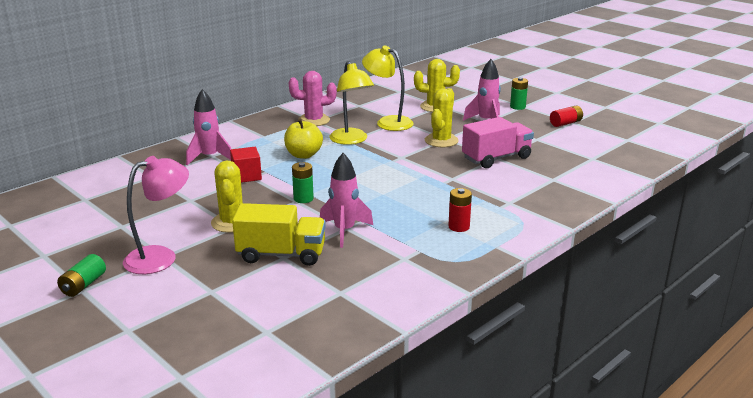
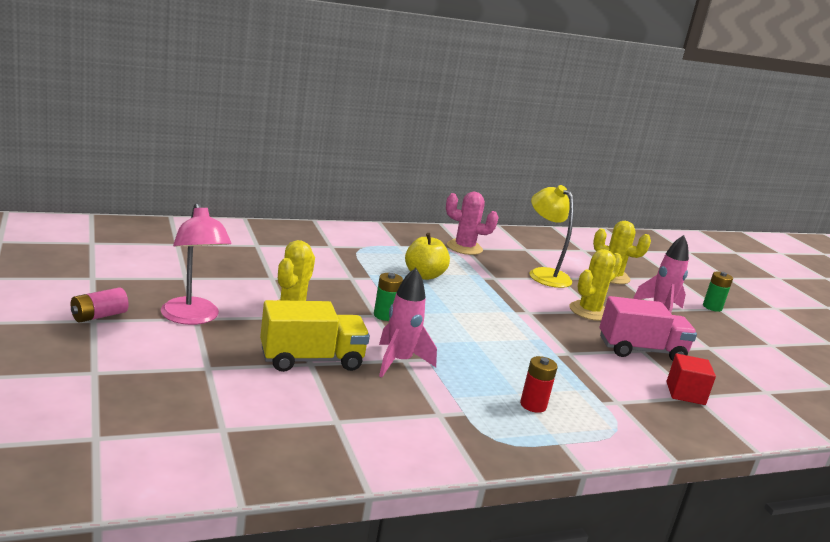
camera: 20 degrees right, 5 degrees down
(83, 285) = (99, 316): green battery -> pink battery
(160, 257) = (192, 318): pink lamp -> pink lamp turned 75 degrees clockwise
(209, 157) = (327, 247): pink rocket -> none
(246, 176) = (347, 275): red cube -> red cube (685, 393)
(281, 254) = (311, 360): yellow truck -> yellow truck turned 45 degrees counterclockwise
(351, 140) = (487, 278): yellow lamp -> none
(565, 123) = (760, 343): red battery -> none

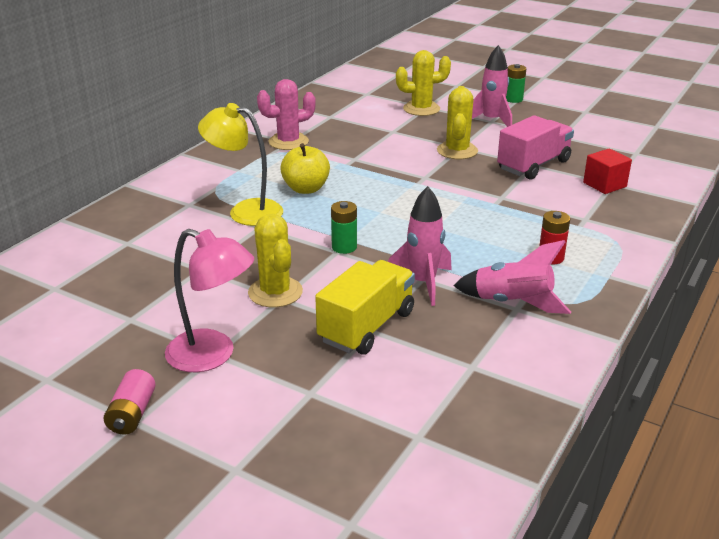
camera: 35 degrees left, 10 degrees up
(443, 410) = (513, 303): none -> pink rocket
(544, 274) = (379, 134): yellow lamp -> yellow lamp (245, 211)

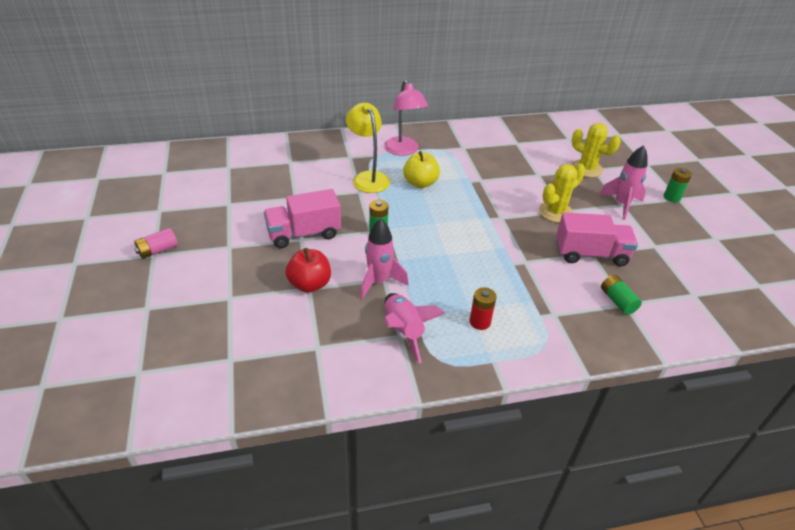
camera: 45 degrees right, 10 degrees up
(212, 355) = (226, 246): pink lamp -> pink lamp (404, 150)
(275, 292) = (304, 234): yellow cactus -> pink truck
(288, 142) = (462, 147): pink cactus -> none
(366, 326) = (310, 284): yellow truck -> red apple
(604, 185) = (617, 301): red cube -> green battery

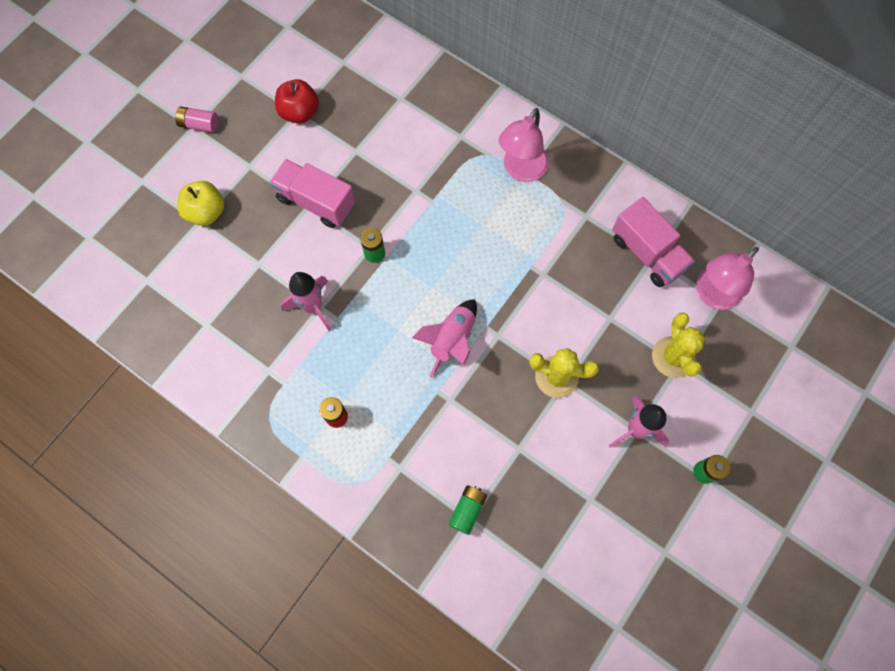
camera: 50 degrees right, 30 degrees up
(310, 284) = (263, 261): red apple -> red apple (299, 112)
(368, 178) = (443, 179): yellow lamp -> none
(404, 331) = (275, 369): pink rocket -> pink rocket (452, 340)
(420, 183) = (481, 228): yellow apple -> yellow apple (206, 212)
(562, 139) = (712, 294): none -> pink lamp
(590, 254) = (517, 448): pink truck -> pink truck (647, 253)

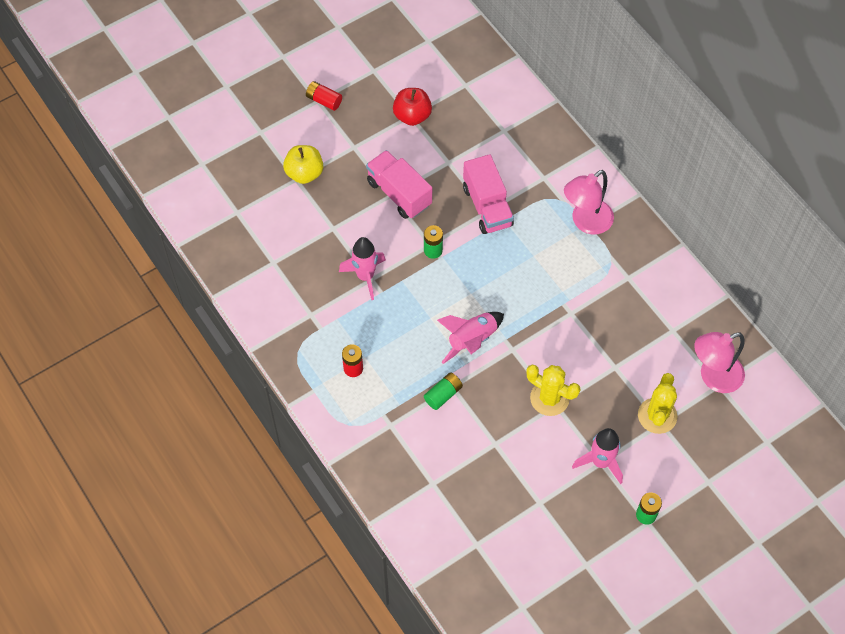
camera: 20 degrees right, 10 degrees down
(199, 125) = (324, 100): pink battery -> red battery
(467, 510) = (433, 476): green battery -> green battery (443, 394)
(647, 253) = (670, 325): pink truck -> pink truck (487, 206)

